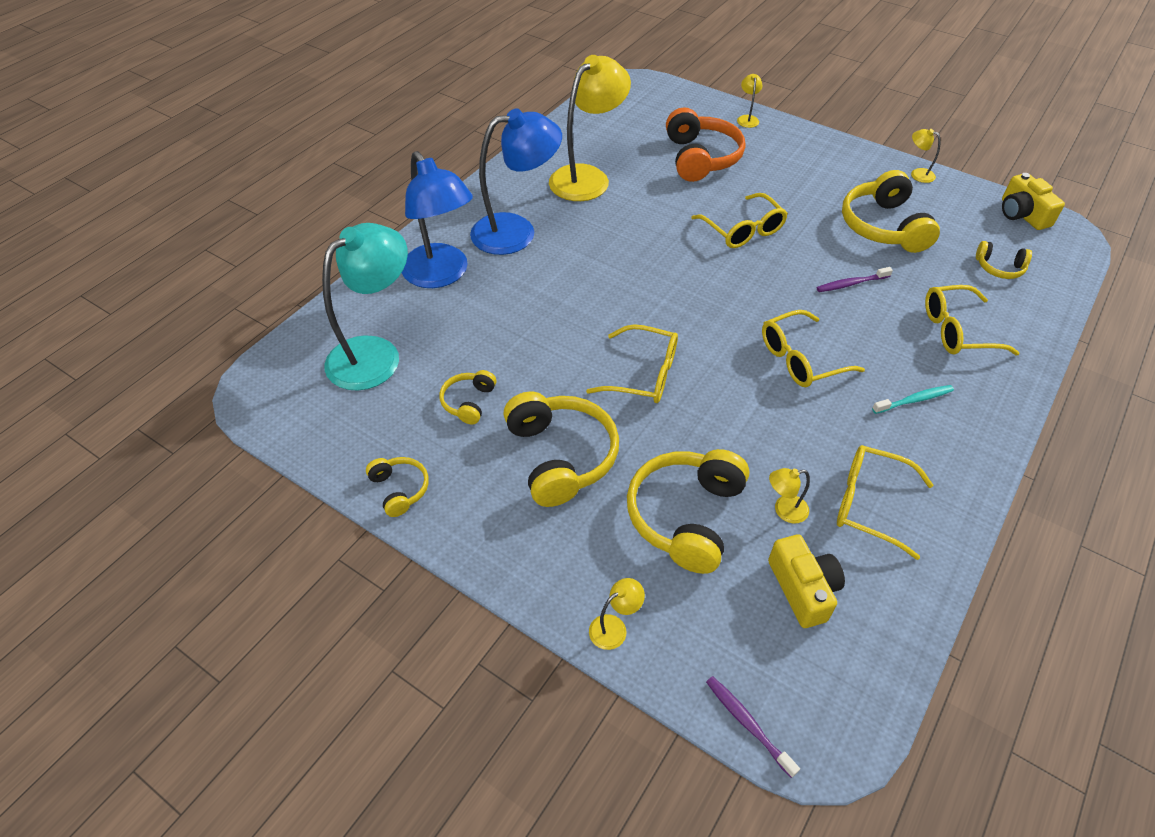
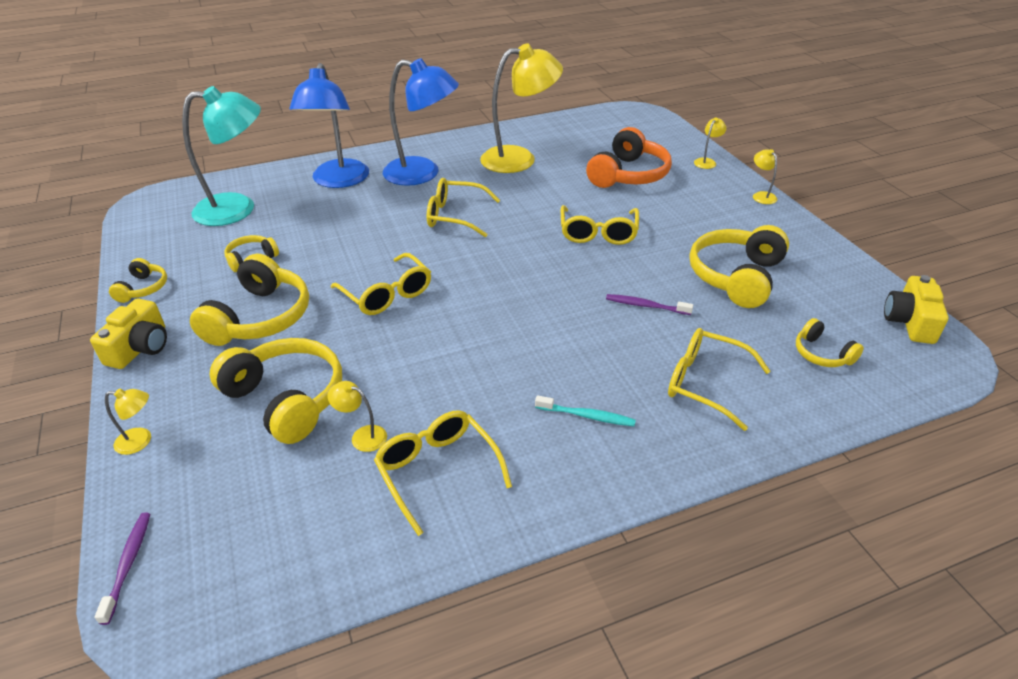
camera: 35 degrees right, 10 degrees down
(686, 516) = (286, 399): yellow headphones -> yellow headphones turned 75 degrees clockwise
(801, 359) = (525, 339): yellow glasses -> yellow glasses (455, 216)
(803, 589) = (298, 499): yellow camera -> yellow camera (140, 347)
(917, 174) = (828, 251): yellow lamp -> yellow lamp (761, 195)

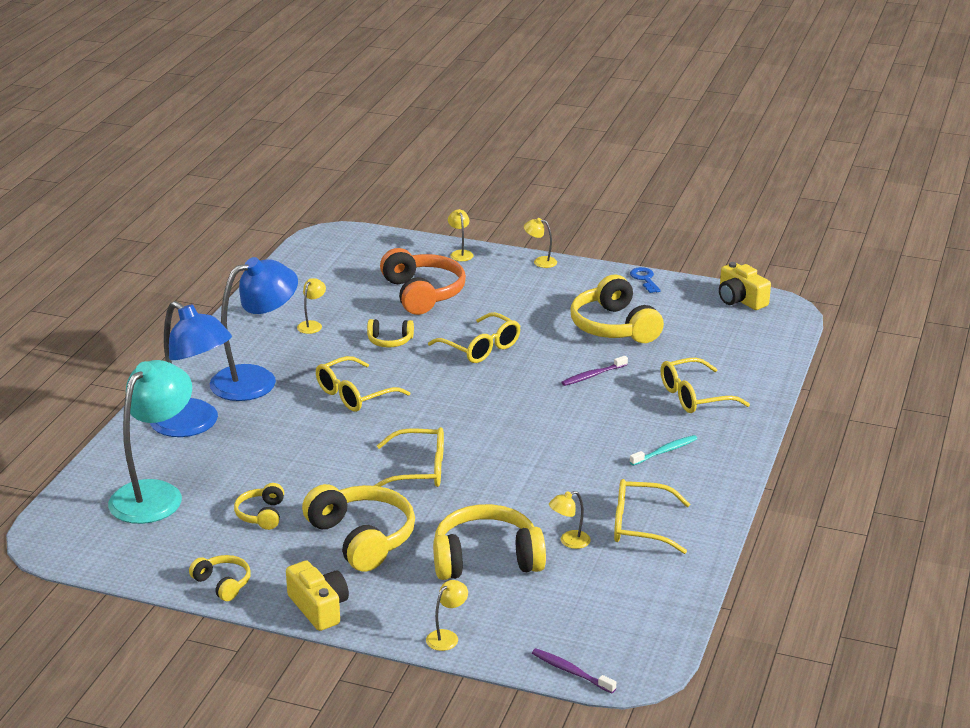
camera: 50 degrees left, 10 degrees down
(519, 158) = (312, 325): yellow lamp -> yellow lamp, size x0.40
(822, 354) = (725, 344): yellow headphones -> yellow headphones (390, 341)
(835, 253) = (645, 279): none -> blue key

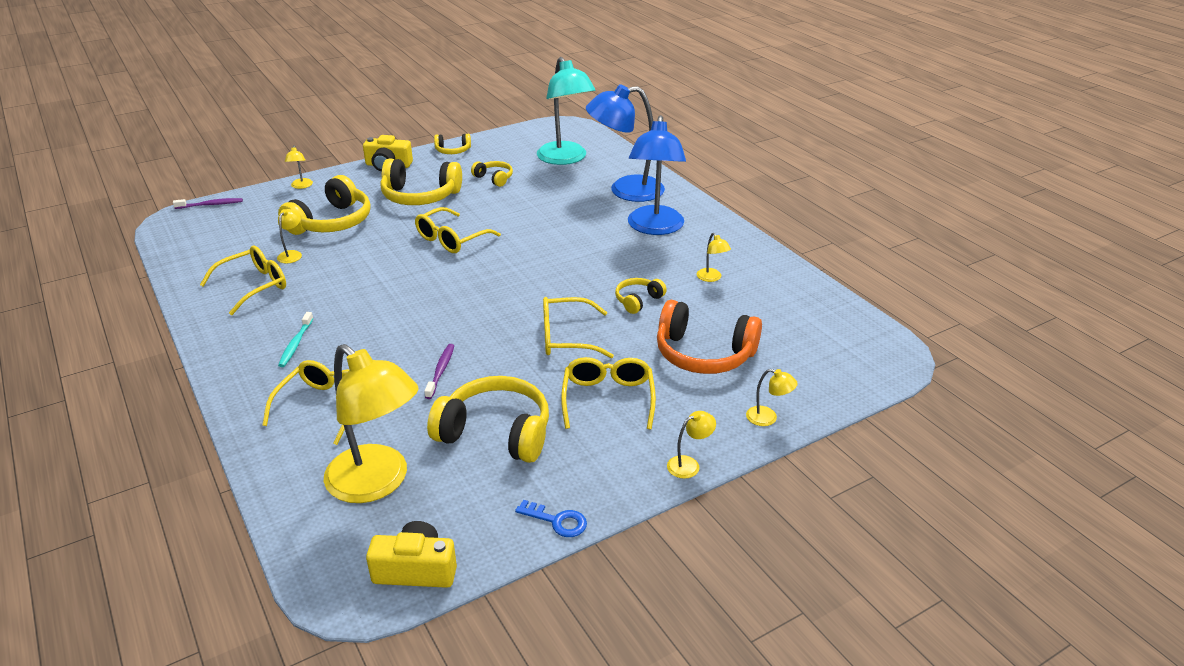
camera: 130 degrees right, 5 degrees up
(354, 394) = (579, 254): yellow glasses -> yellow glasses (608, 399)
(714, 341) = (377, 483): none -> yellow lamp

